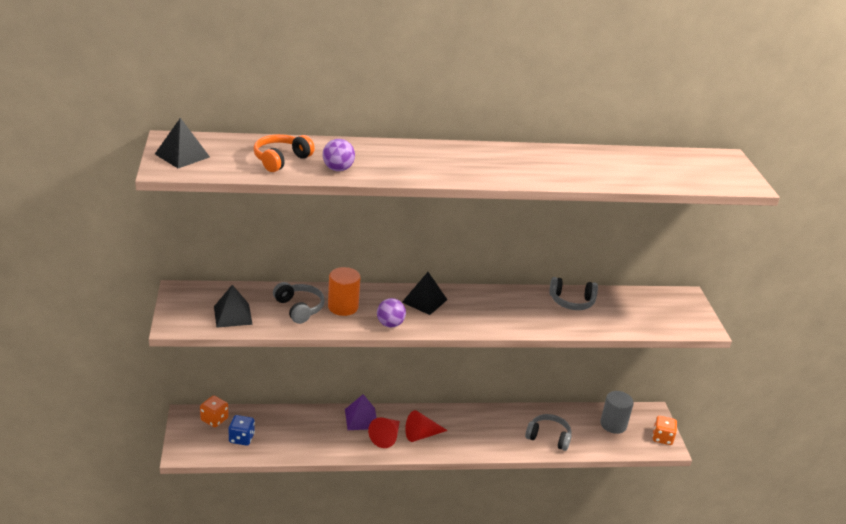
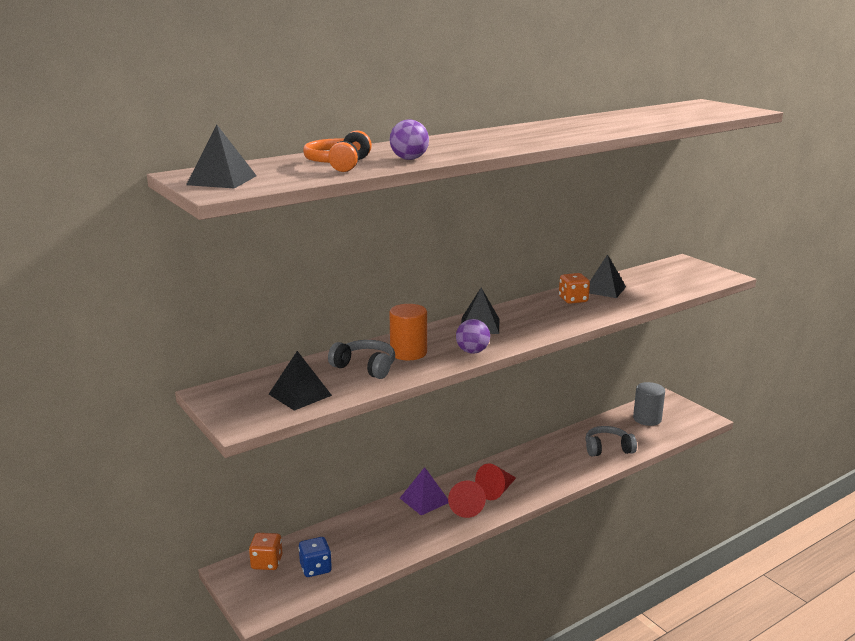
camera: 25 degrees left, 10 degrees down
(571, 301) = (604, 289): grey headphones -> black pyramid
(662, 438) = (694, 414): orange dice -> orange dice (573, 300)

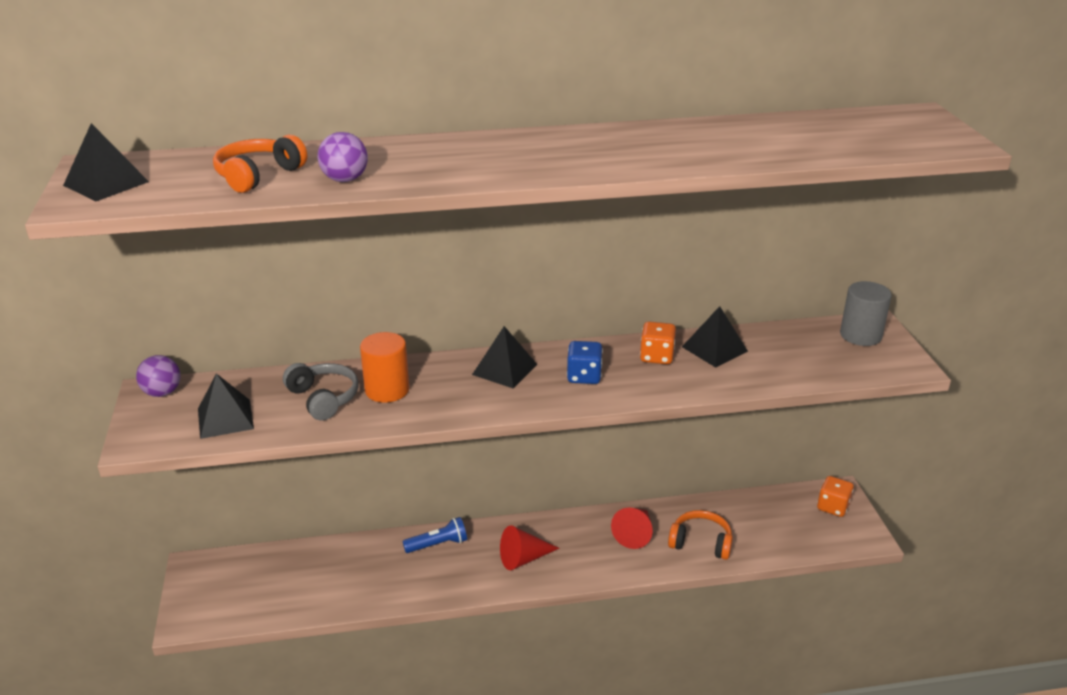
camera: 25 degrees right, 10 degrees up
(267, 562) = (231, 568): orange dice -> orange dice (833, 507)
(315, 568) = (270, 591): blue dice -> blue dice (584, 376)
(424, 500) = (438, 544): purple pyramid -> blue flashlight
(465, 506) = (474, 567): red cone -> red cone (635, 534)
(472, 351) = (456, 407): purple ball -> purple ball (162, 393)
(607, 449) = (700, 543): grey headphones -> orange headphones
(647, 419) = (787, 515): grey cylinder -> grey cylinder (860, 335)

